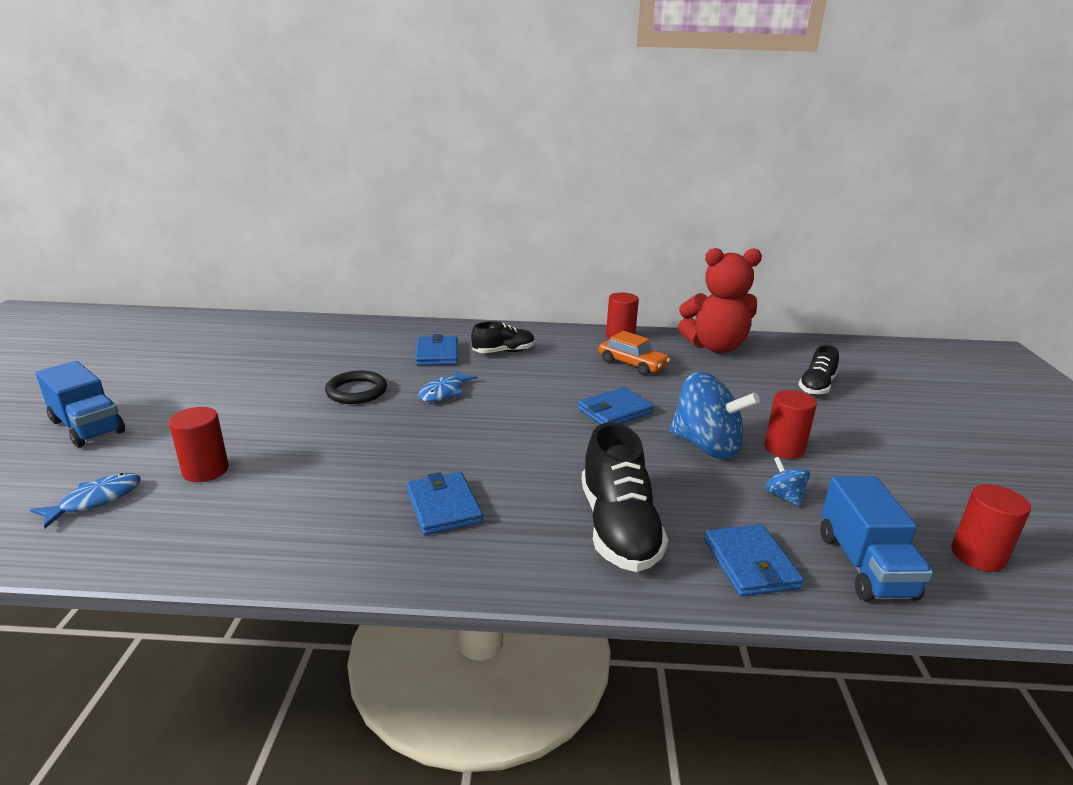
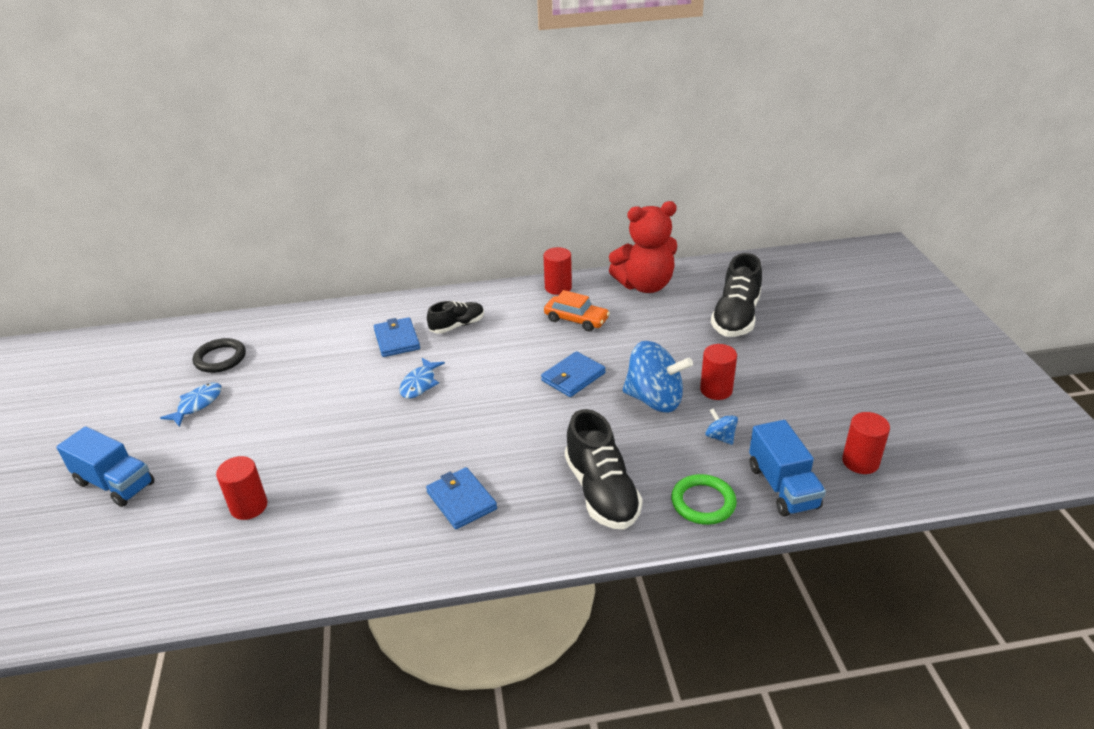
camera: 10 degrees left, 10 degrees up
(96, 500) = (172, 553): blue fish -> blue fish (197, 404)
(356, 391) = (341, 397): black ring -> black ring (220, 358)
(751, 564) = (703, 502): blue wallet -> green ring
(816, 386) = (736, 317): black shoe -> black shoe, size x1.66

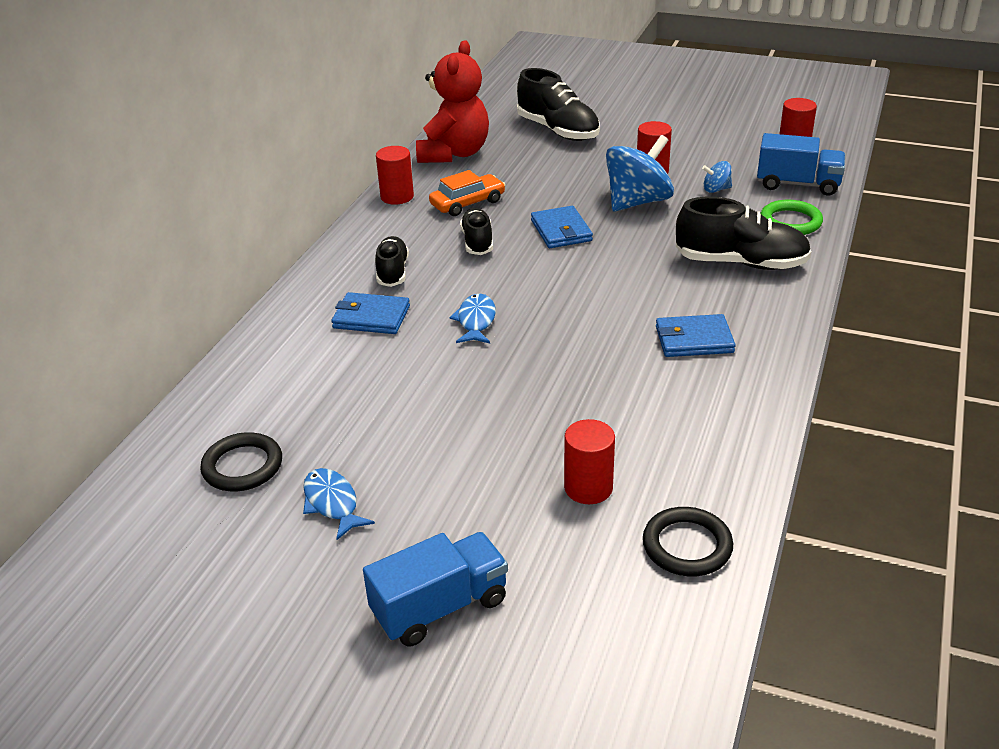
camera: 60 degrees left, 0 degrees up
(201, 578) = (687, 546): none -> black ring
(419, 384) = (476, 321): blue fish -> blue fish turned 135 degrees counterclockwise
(524, 345) = (477, 242): none -> black shoe

